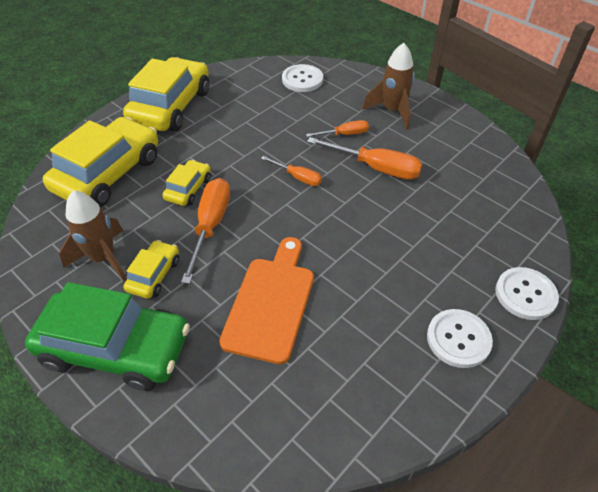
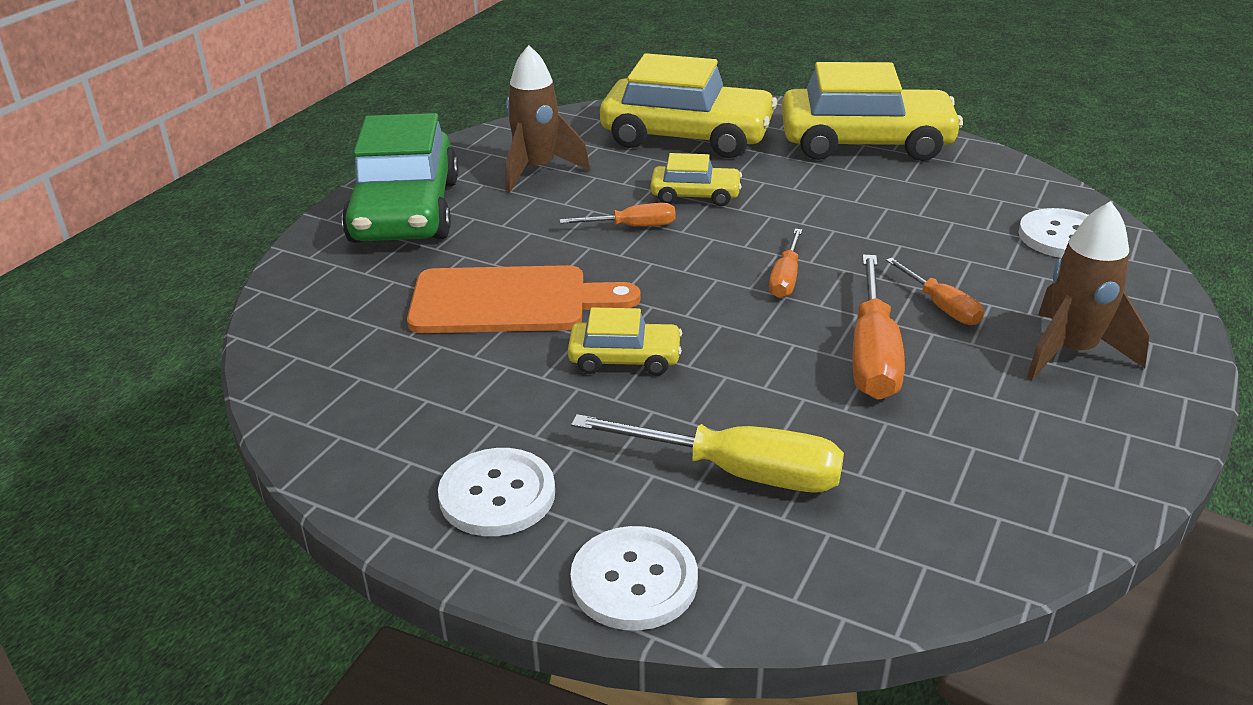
camera: 75 degrees right, 15 degrees down
(154, 275) = (524, 208): yellow car -> yellow car (625, 358)
(210, 225) = (632, 227): orange screwdriver -> orange screwdriver, size x0.57
(455, 239) = (738, 472): none -> yellow screwdriver

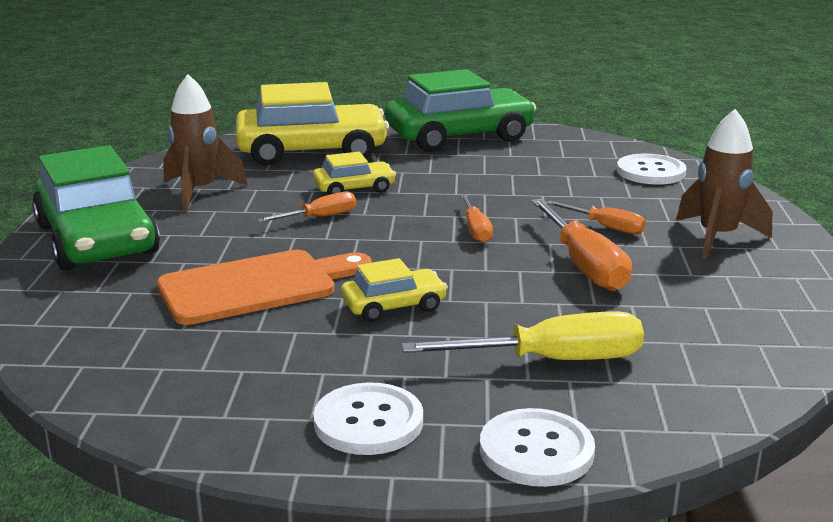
camera: 25 degrees left, 10 degrees down
(865, 143) = (459, 136): yellow car -> green car

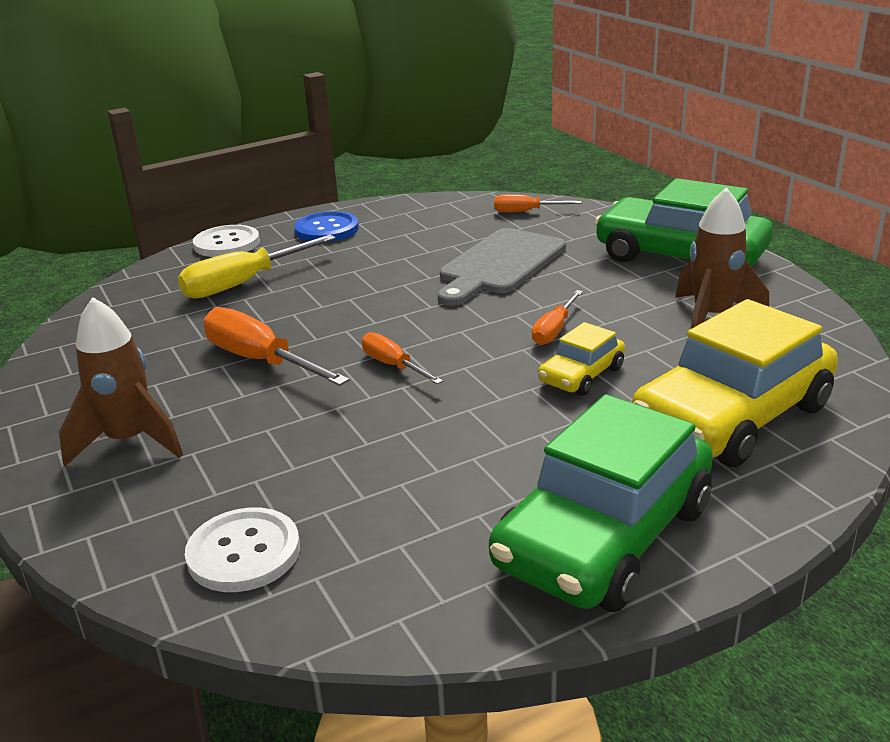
camera: 150 degrees right, 5 degrees up
(256, 286) = (499, 265): orange cutting board -> grey cutting board
(368, 422) = (327, 229): white button -> blue button
(394, 306) = (385, 282): yellow car -> none
(606, 227) = (261, 415): orange screwdriver -> orange screwdriver (526, 212)

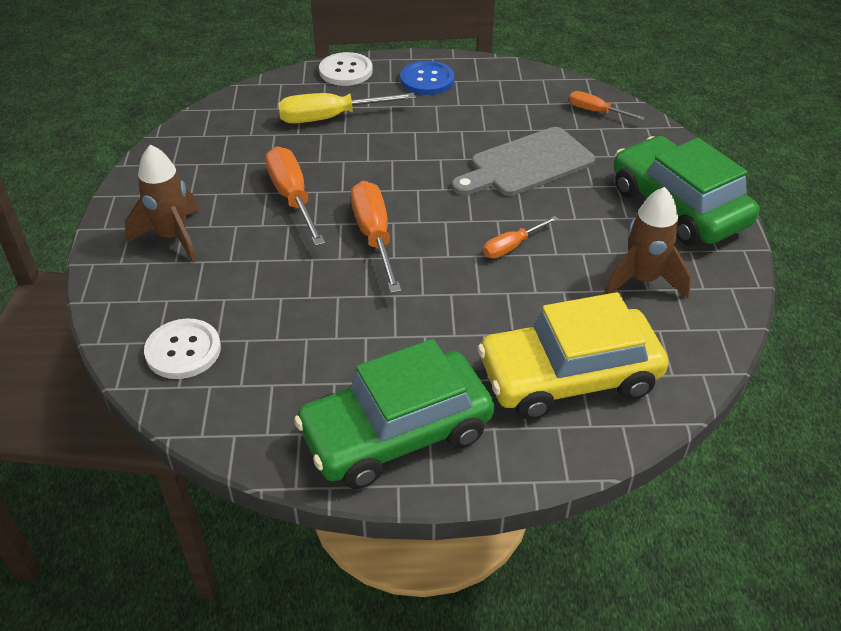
camera: 25 degrees right, 15 degrees up
(393, 365) = (374, 236): orange screwdriver -> orange screwdriver, size x1.74
(581, 375) = (495, 296): yellow car -> none

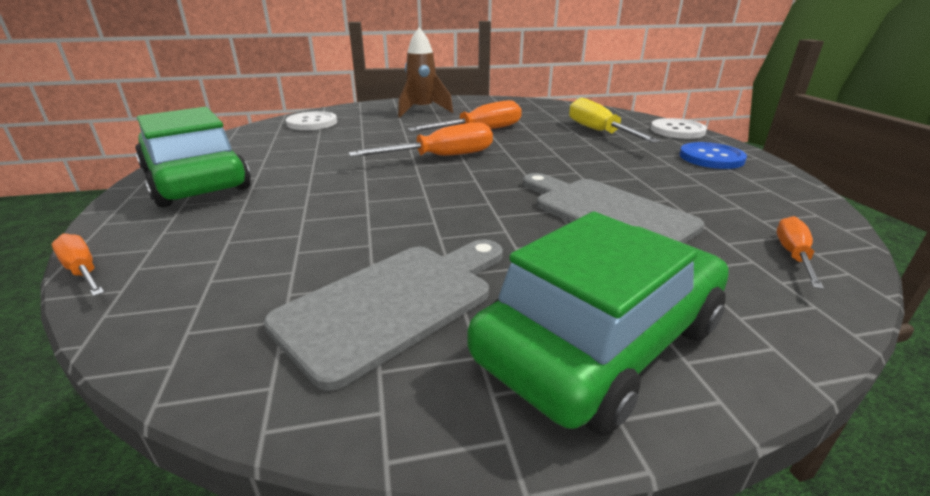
camera: 80 degrees right, 15 degrees down
(512, 246) = (445, 212): orange screwdriver -> orange screwdriver (83, 271)
(569, 377) = (222, 252): yellow car -> none
(642, 280) = (394, 303): brown rocket -> grey cutting board

